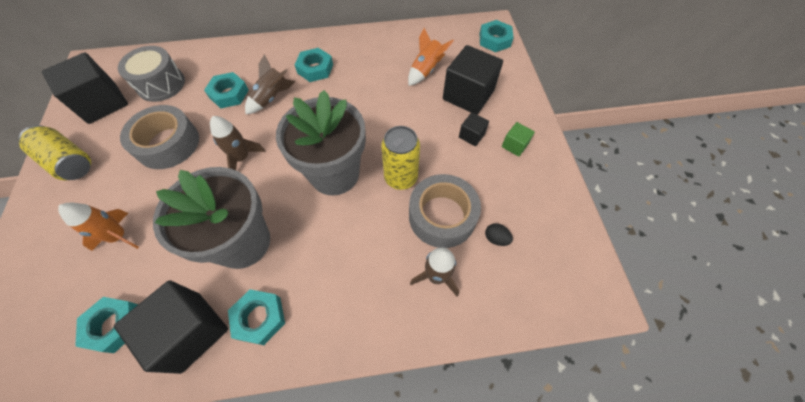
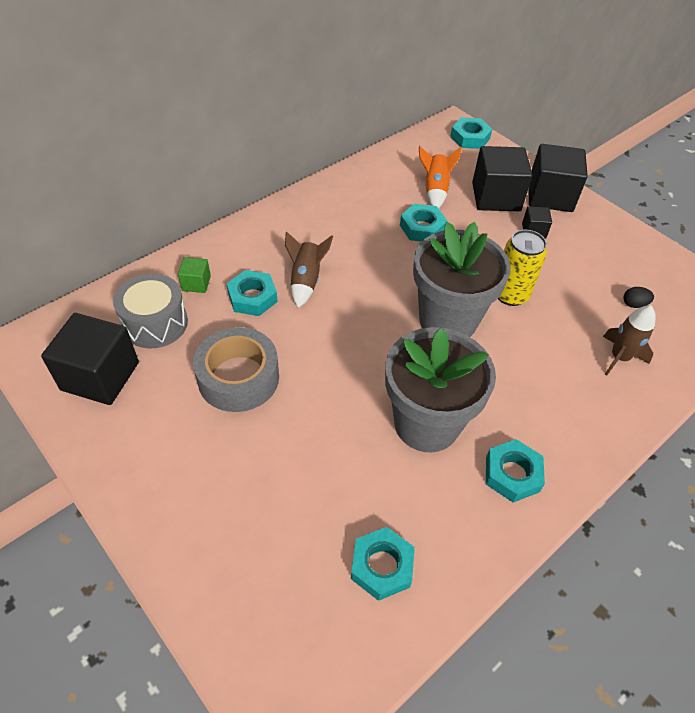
camera: 35 degrees left, 10 degrees down
(69, 162) = (134, 455): yellow can -> none
(119, 236) = (289, 490): orange rocket -> none
(191, 331) = (463, 523): black cube -> black cube (550, 196)
(242, 158) = (339, 351): brown rocket -> none
(315, 68) = (322, 233): turquoise nut -> turquoise nut (422, 228)
(442, 216) = (576, 308): grey tape -> none
(514, 145) = (576, 223): green cube -> green cube (196, 283)

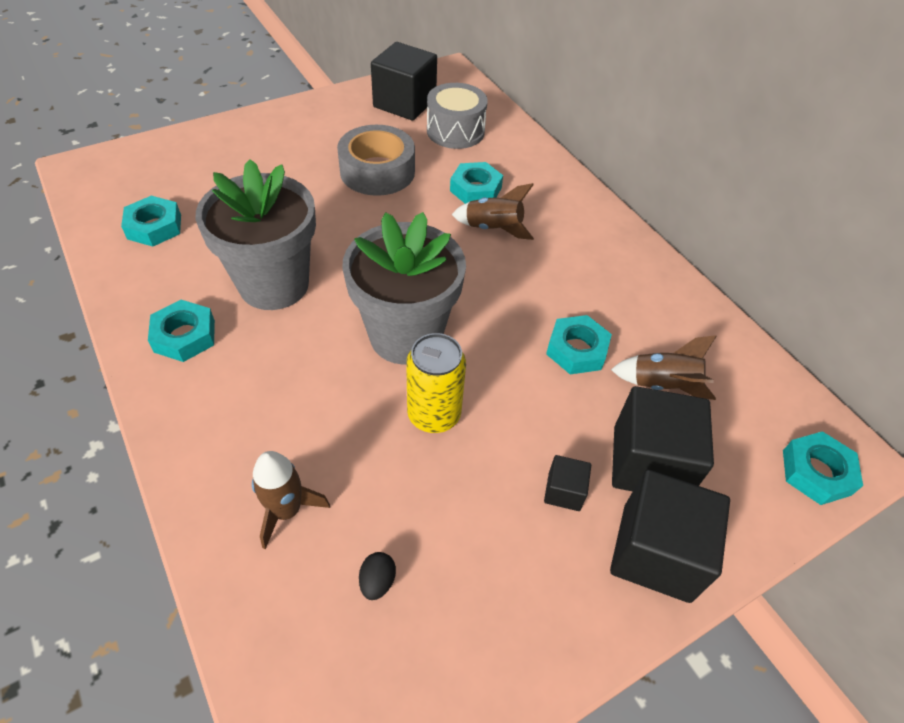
camera: 100 degrees right, 0 degrees up
(196, 283) = (502, 156): green cube -> none
(435, 190) = (662, 385): orange rocket -> brown rocket

